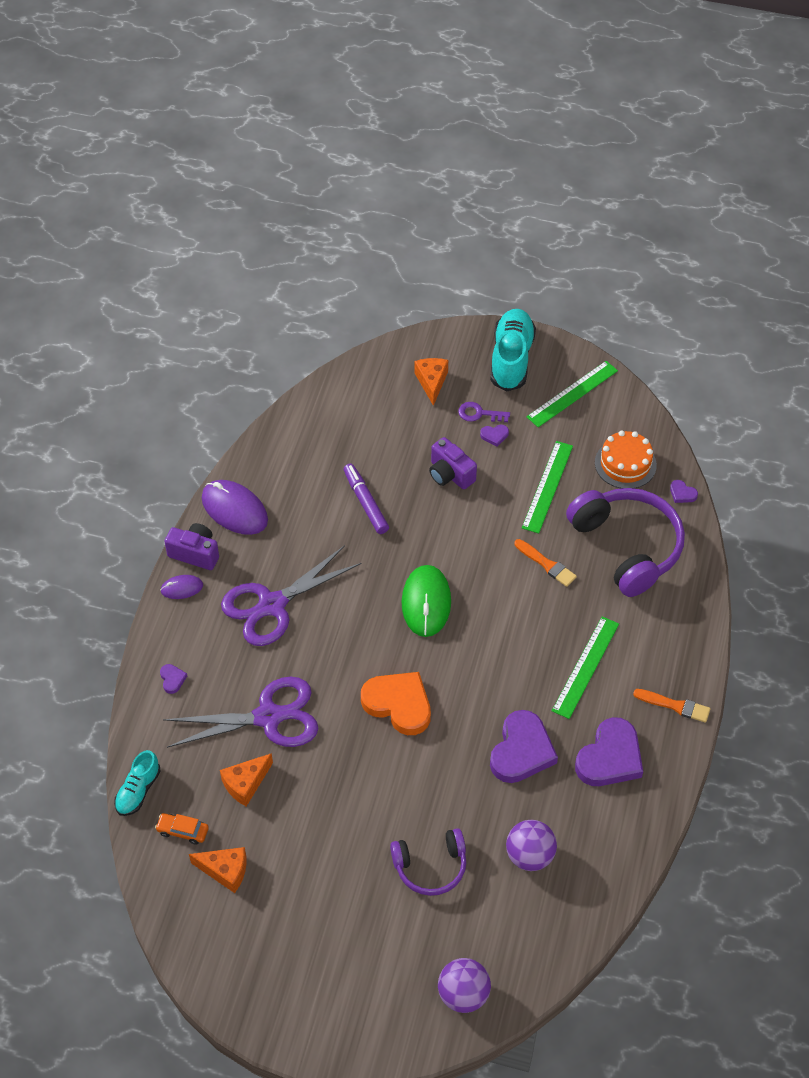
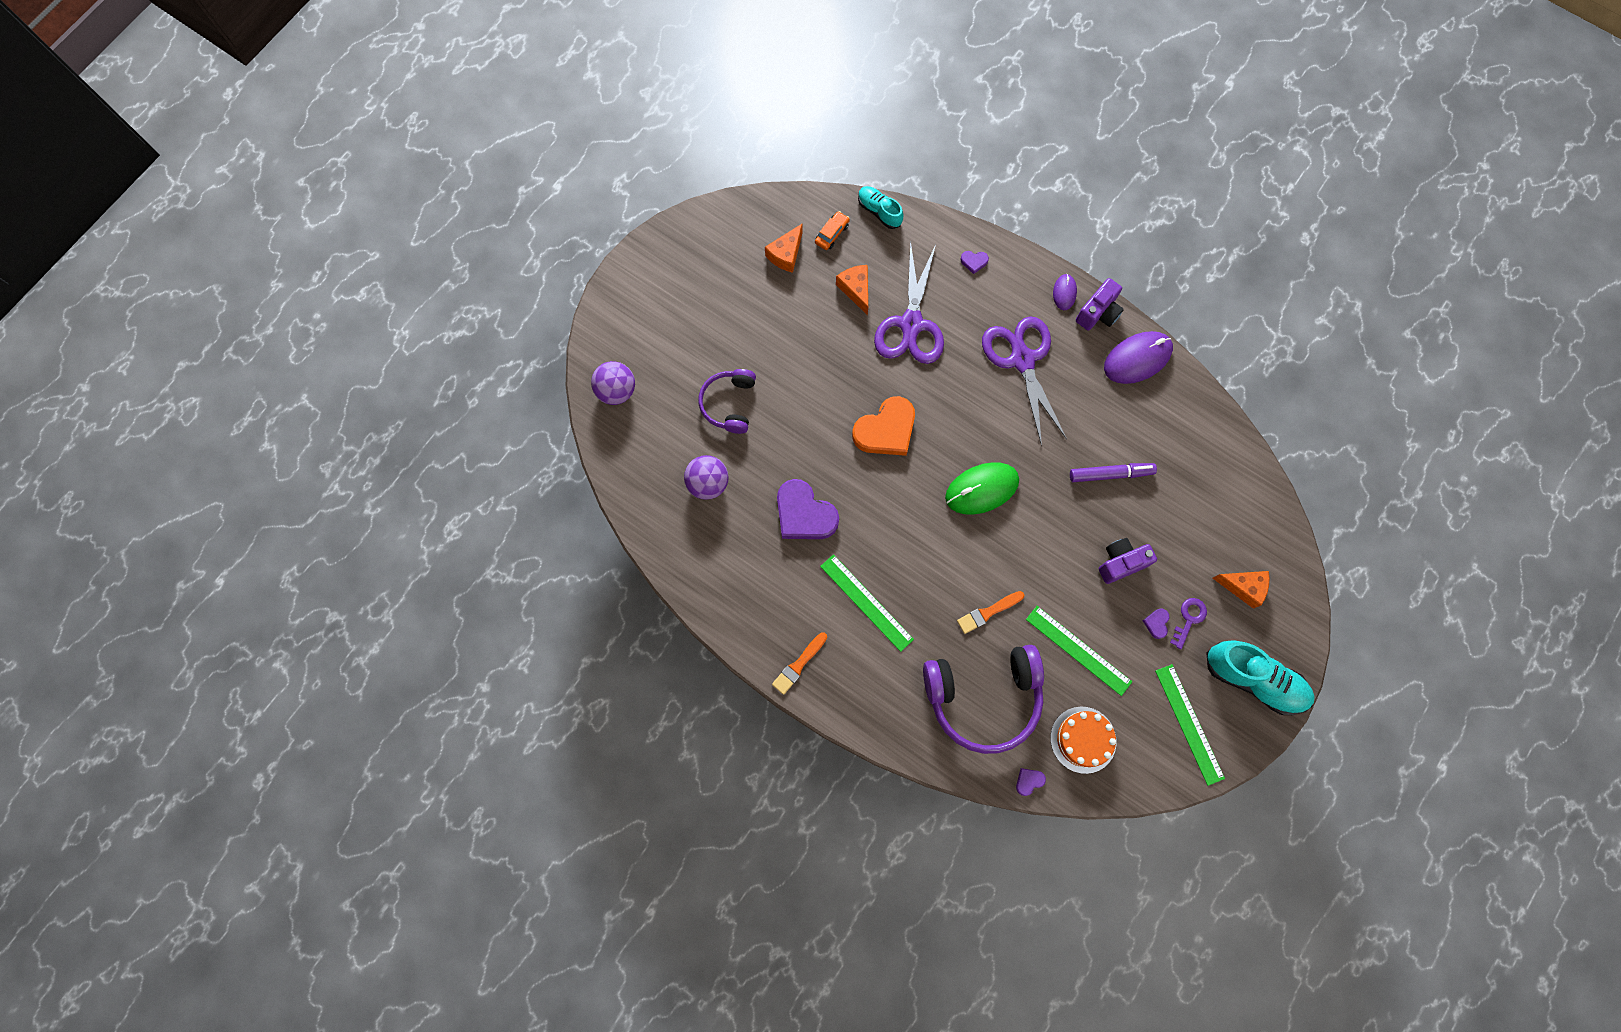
camera: 110 degrees right, 20 degrees up
(426, 602) = (981, 489): green mouse -> green mouse turned 45 degrees counterclockwise
(610, 757) = (770, 585): purple heart -> none

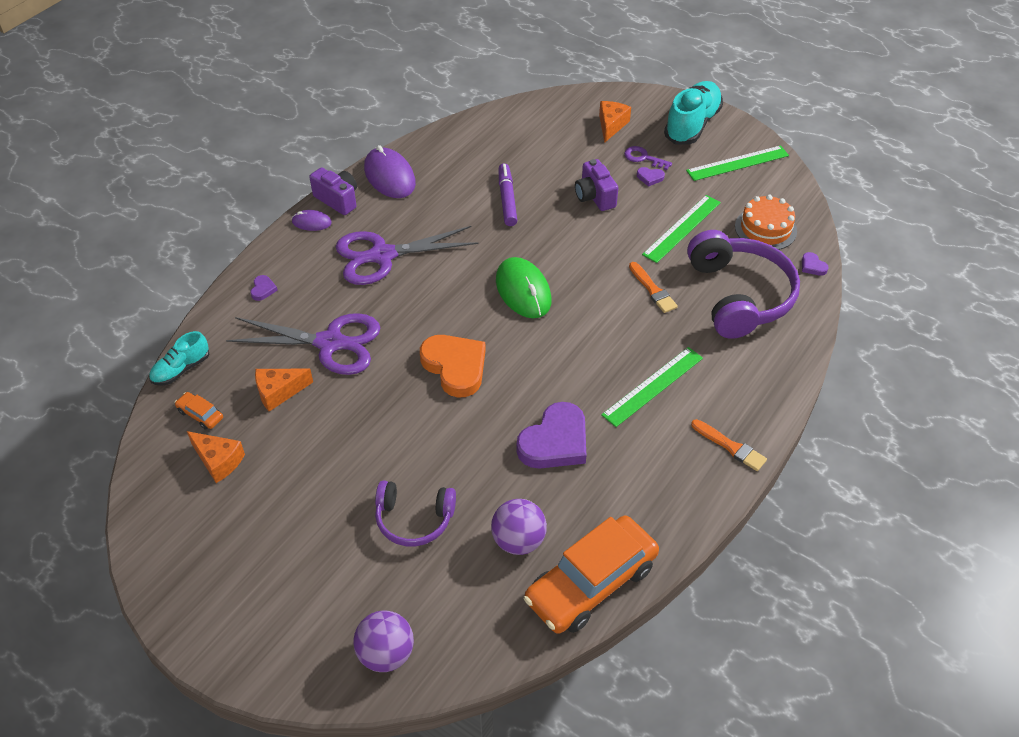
camera: 90 degrees left, 25 degrees down
(668, 538) = (591, 583): none -> orange car

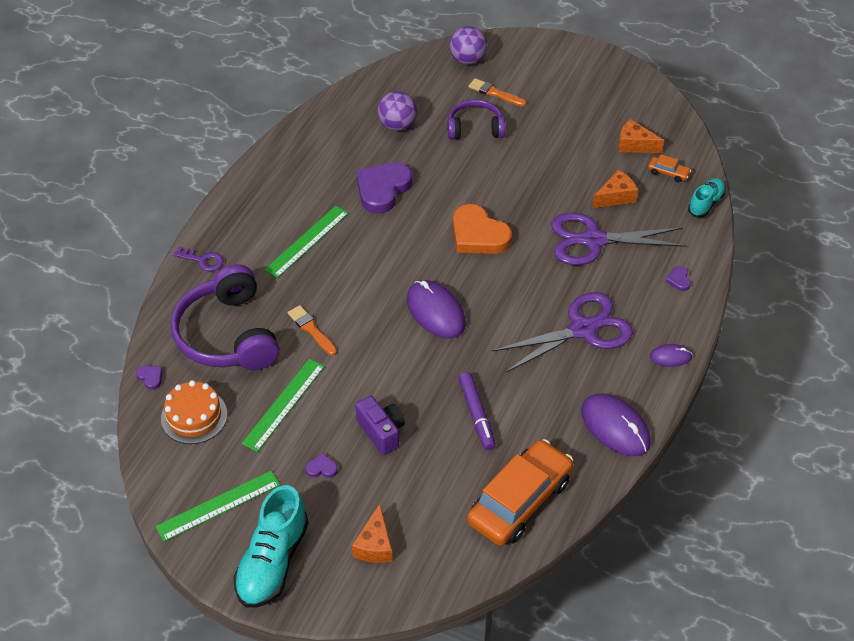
camera: 170 degrees right, 0 degrees up
(338, 200) = (657, 388): purple camera -> none
(523, 290) = (435, 312): green mouse -> purple mouse
(591, 583) = (343, 108): orange car -> orange car (520, 501)
(643, 158) = (331, 497): purple key -> purple key (203, 260)
(730, 447) = (243, 203): orange brush -> orange brush (495, 93)

